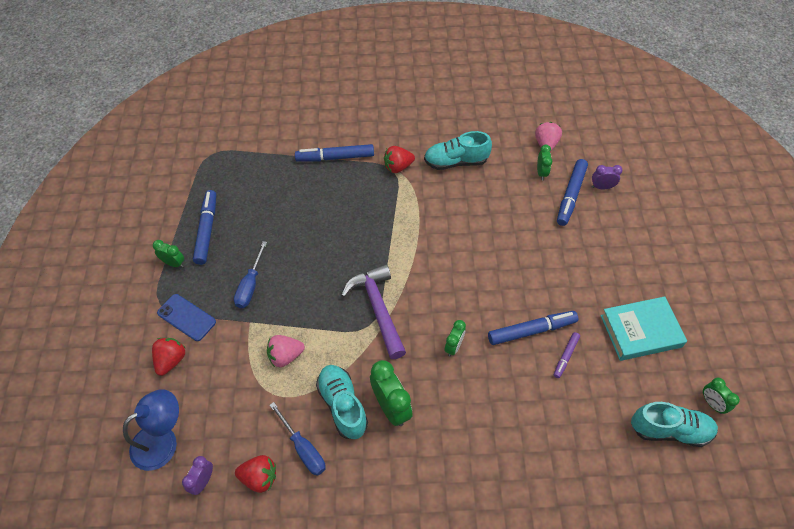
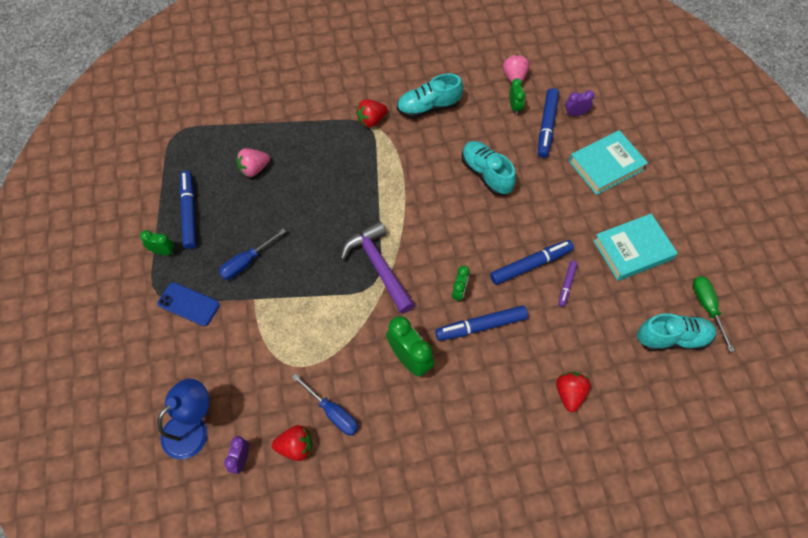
camera: 10 degrees left, 5 degrees up
(171, 360) = (182, 349): red strawberry -> red strawberry (569, 393)
(250, 285) = (246, 262): blue screwdriver -> blue screwdriver turned 45 degrees clockwise
(285, 356) = (297, 327): pink strawberry -> pink strawberry (254, 169)
(335, 157) = (306, 119): blue marker -> blue marker (481, 326)
(342, 405) = (362, 365): turquoise shoe -> turquoise shoe (486, 174)
(625, 242) = (606, 165): none -> turquoise book
(712, 403) = (707, 307): green clock -> green screwdriver

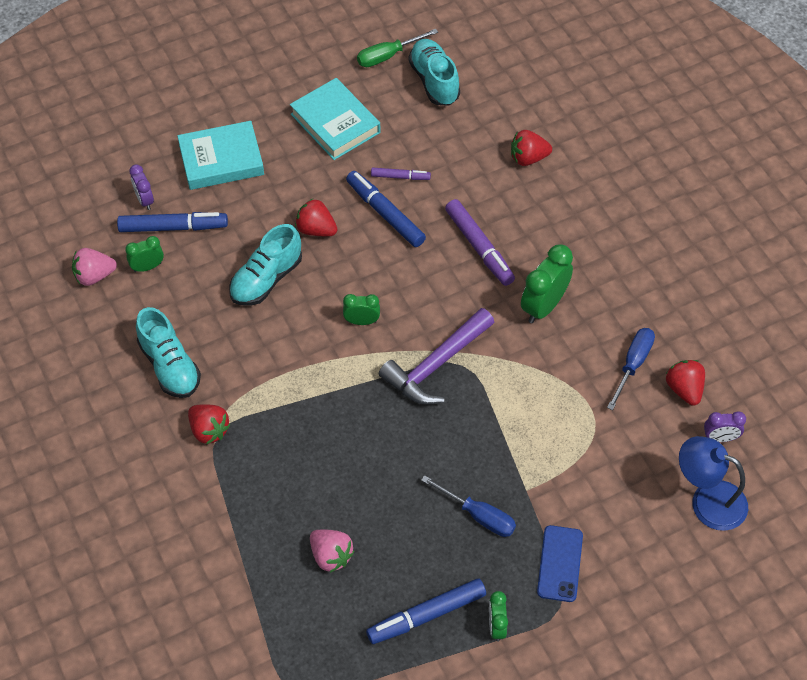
camera: 105 degrees left, 5 degrees down
(459, 292) = (443, 276): green clock -> green clock (362, 321)
(481, 326) = (479, 246): blue marker -> purple marker
(525, 214) = (316, 229): none -> red strawberry
(606, 165) = (221, 160): turquoise book -> turquoise book turned 60 degrees counterclockwise

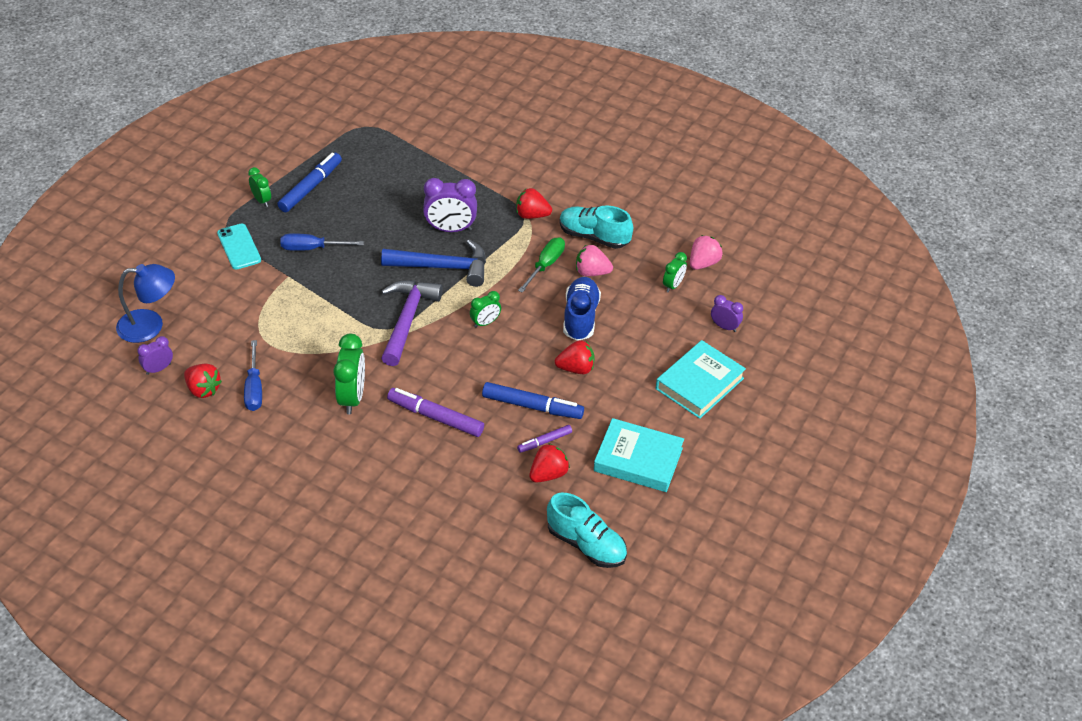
camera: 145 degrees right, 10 degrees down
(172, 227) = (684, 318): blue marker -> none
(266, 279) = (580, 317): turquoise shoe -> blue shoe
(310, 459) = (450, 229): none -> purple clock
(331, 556) = (394, 189): pink strawberry -> pink strawberry (591, 272)
(355, 412) = (443, 267): none -> blue hammer
(388, 56) = (649, 547): green screwdriver -> green screwdriver (545, 265)
(528, 158) = (447, 513): red strawberry -> red strawberry (548, 474)
(560, 563) = (239, 247): blue phone -> turquoise phone

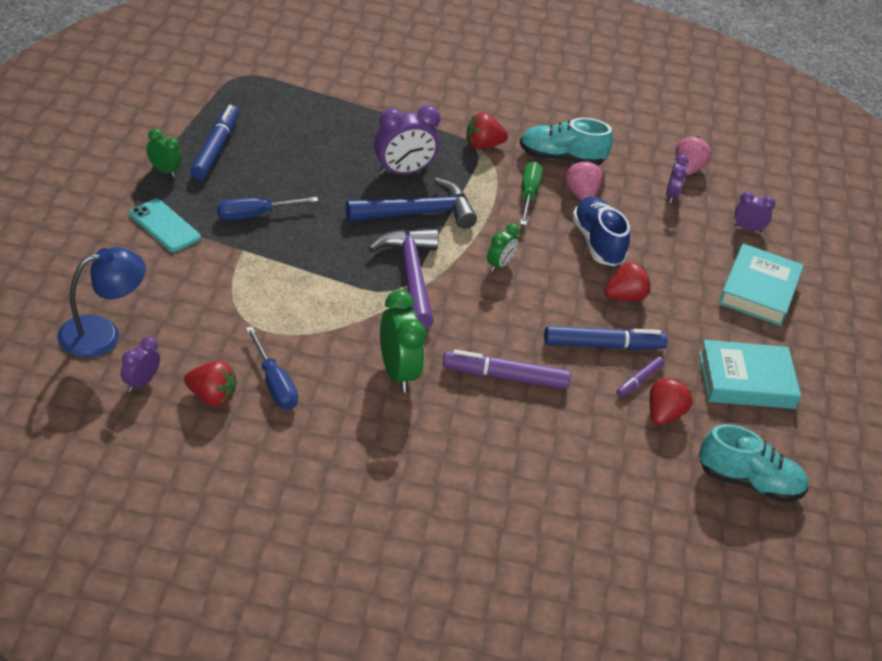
camera: 25 degrees left, 5 degrees down
(591, 272) = (581, 195): pink strawberry -> pink strawberry turned 90 degrees clockwise
(673, 285) = (671, 195): green clock -> purple clock

